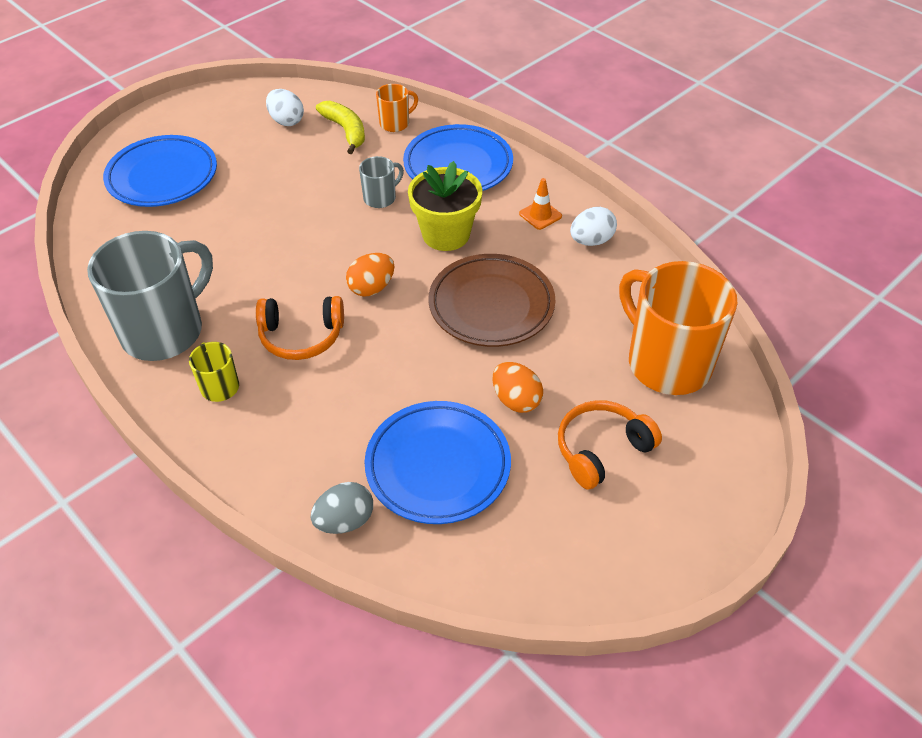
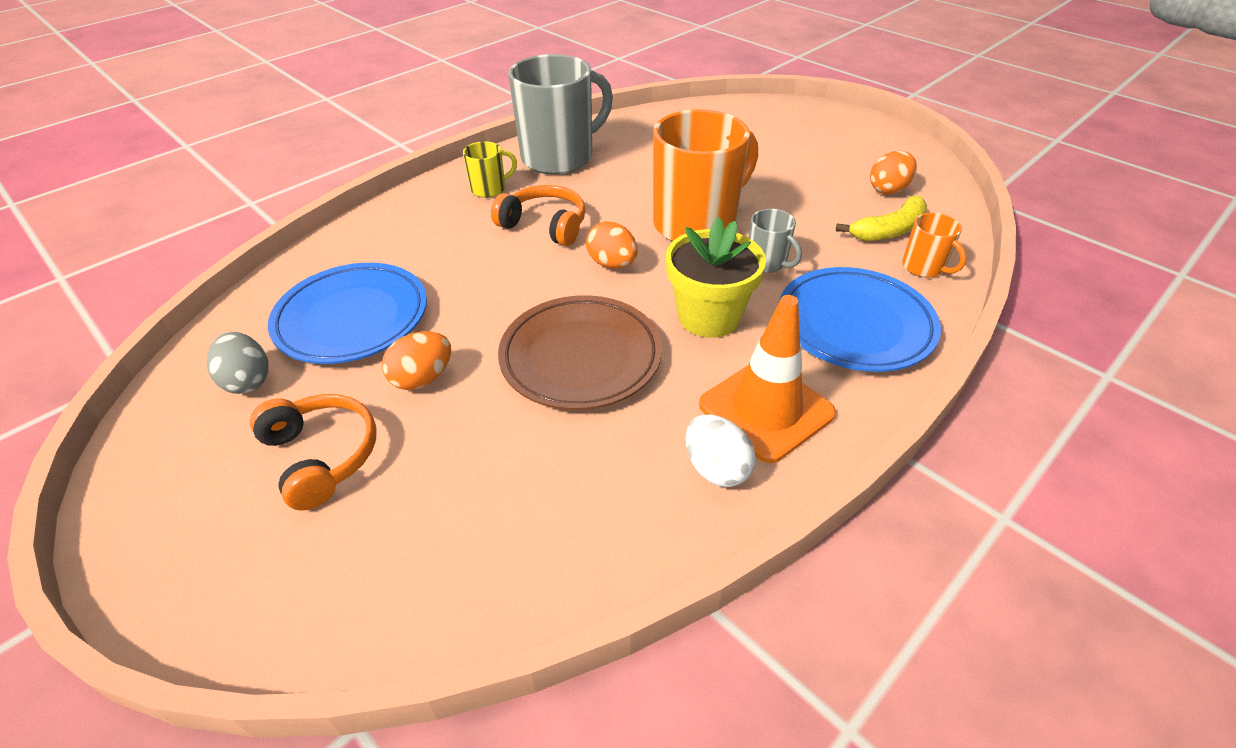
camera: 90 degrees right, 5 degrees down
(162, 177) = (765, 133): blue plate -> none
(165, 331) = (560, 157): grey mug -> grey mug turned 75 degrees counterclockwise
(286, 121) = (888, 189): white egg -> orange egg
(301, 336) = (545, 225): orange headphones -> orange headphones turned 120 degrees clockwise
(345, 521) = (315, 265): grey egg -> grey egg (248, 381)
(540, 215) = (766, 409): orange traffic cone -> orange traffic cone, size x2.07
(666, 362) = (450, 546): orange mug -> orange mug (697, 224)

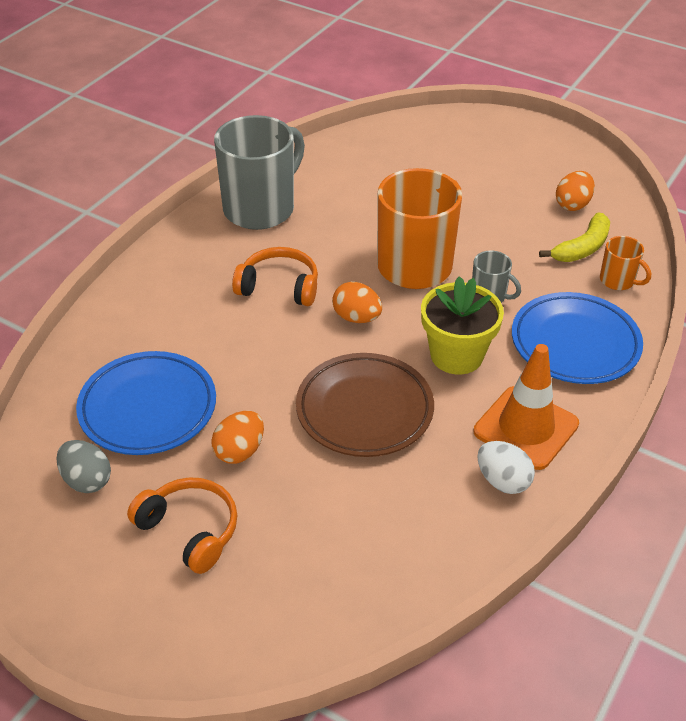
camera: 15 degrees left, 0 degrees up
(490, 189) = (208, 254): yellow mug -> none

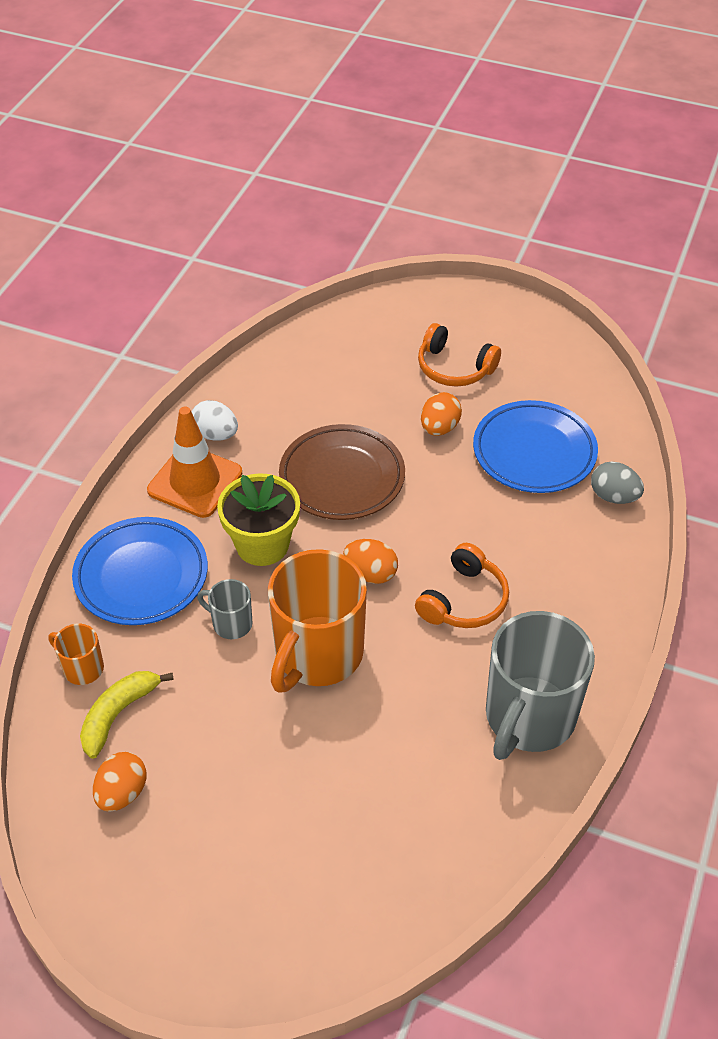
camera: 170 degrees right, 5 degrees up
(87, 480) = (551, 390): grey egg -> grey egg (613, 496)
(279, 287) = (464, 600): orange headphones -> orange headphones turned 60 degrees counterclockwise

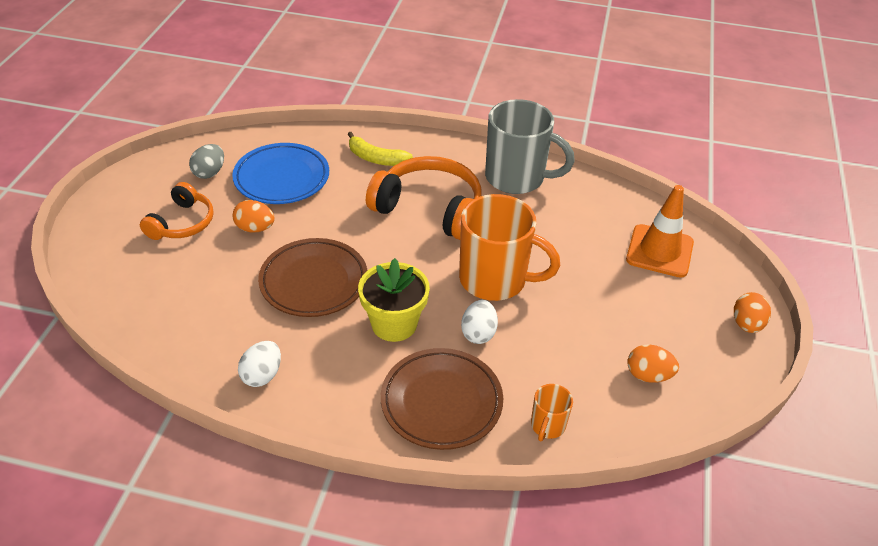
camera: 100 degrees left, 5 degrees down
(118, 714) = (583, 391): yellow banana -> yellow banana (376, 158)
(141, 576) = (441, 402): blue plate -> brown plate
(195, 481) = (324, 381): orange traffic cone -> orange traffic cone (659, 251)
(231, 623) = (478, 333): grey mug -> white egg
(370, 573) = (413, 257): orange egg -> orange egg (746, 324)
(464, 600) = (429, 208): orange headphones -> orange headphones, size x1.65
(613, 496) = (324, 142): grey egg -> grey egg (209, 173)

